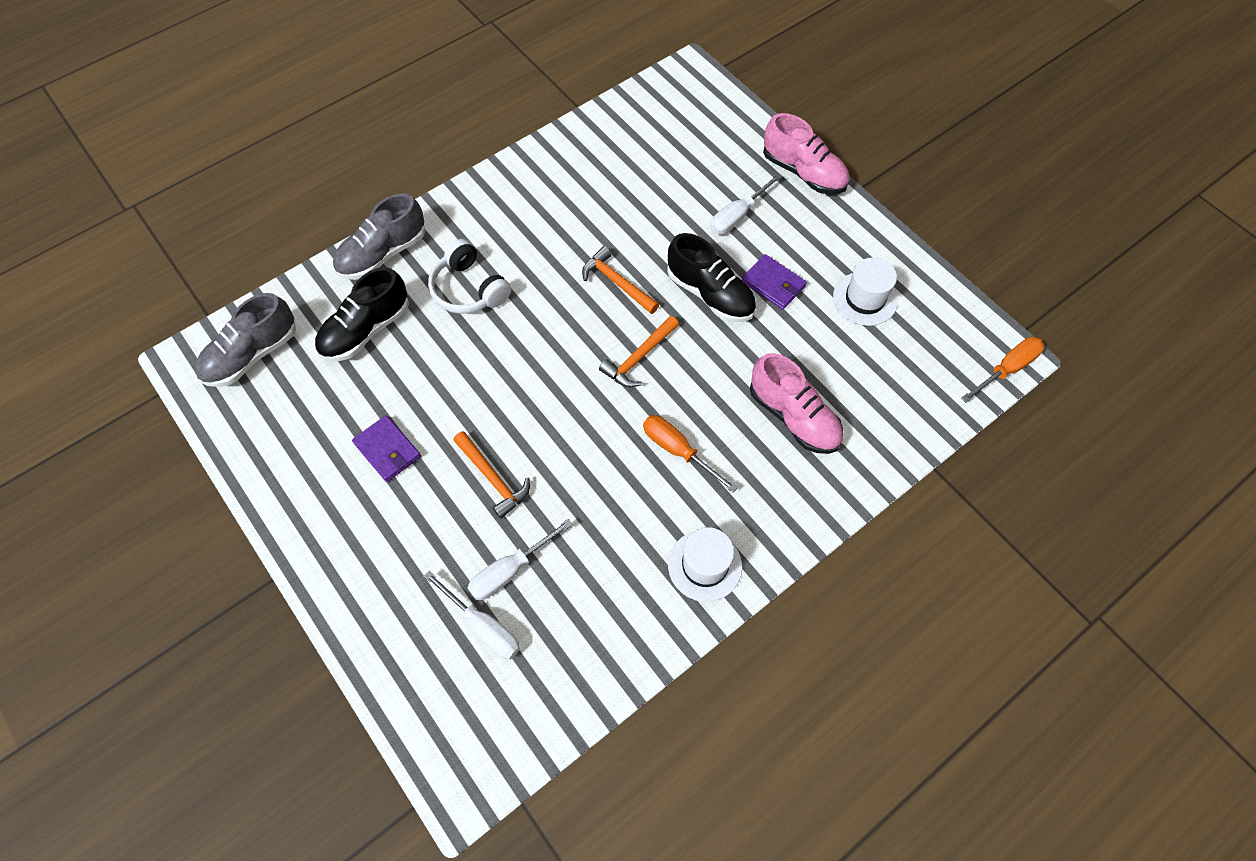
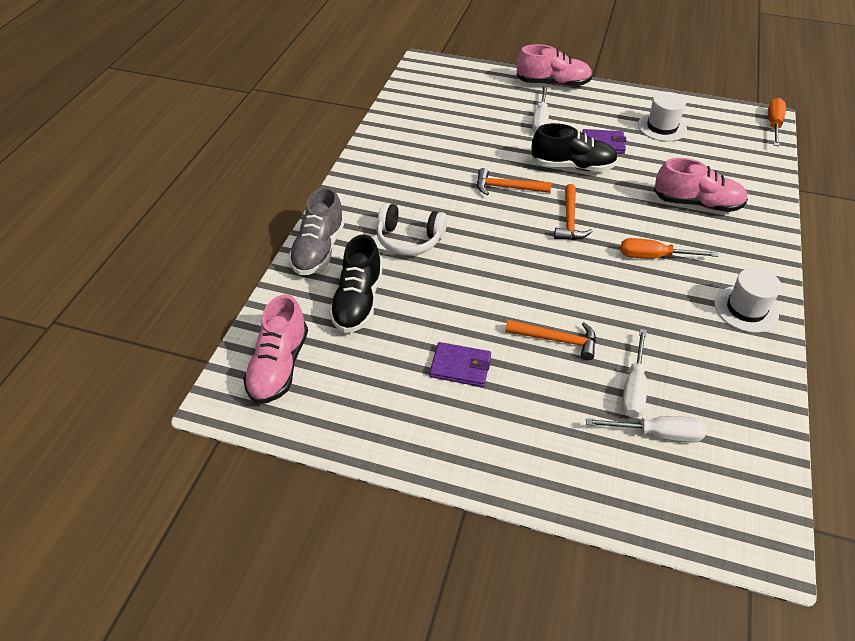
camera: 35 degrees left, 15 degrees down
(252, 355) = (279, 366): grey shoe -> pink shoe

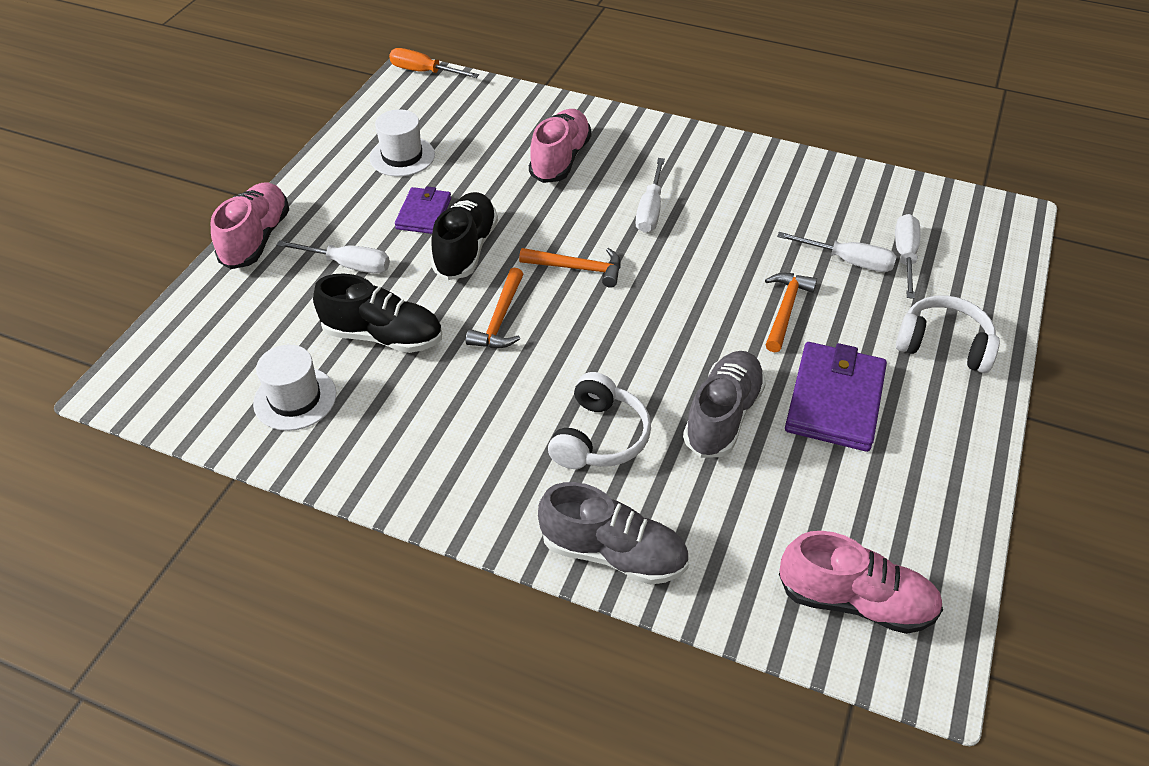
camera: 85 degrees left, 0 degrees up
(358, 301) = (726, 503): black shoe -> black shoe (383, 336)
(435, 300) = (722, 416): none -> grey shoe
(460, 367) = (834, 400): purple wallet -> purple wallet, size x1.66
(540, 451) = (943, 345): none -> white headphones
(654, 257) = (650, 210): orange screwdriver -> white screwdriver
(746, 309) = (732, 162): white hat -> white hat (295, 399)

